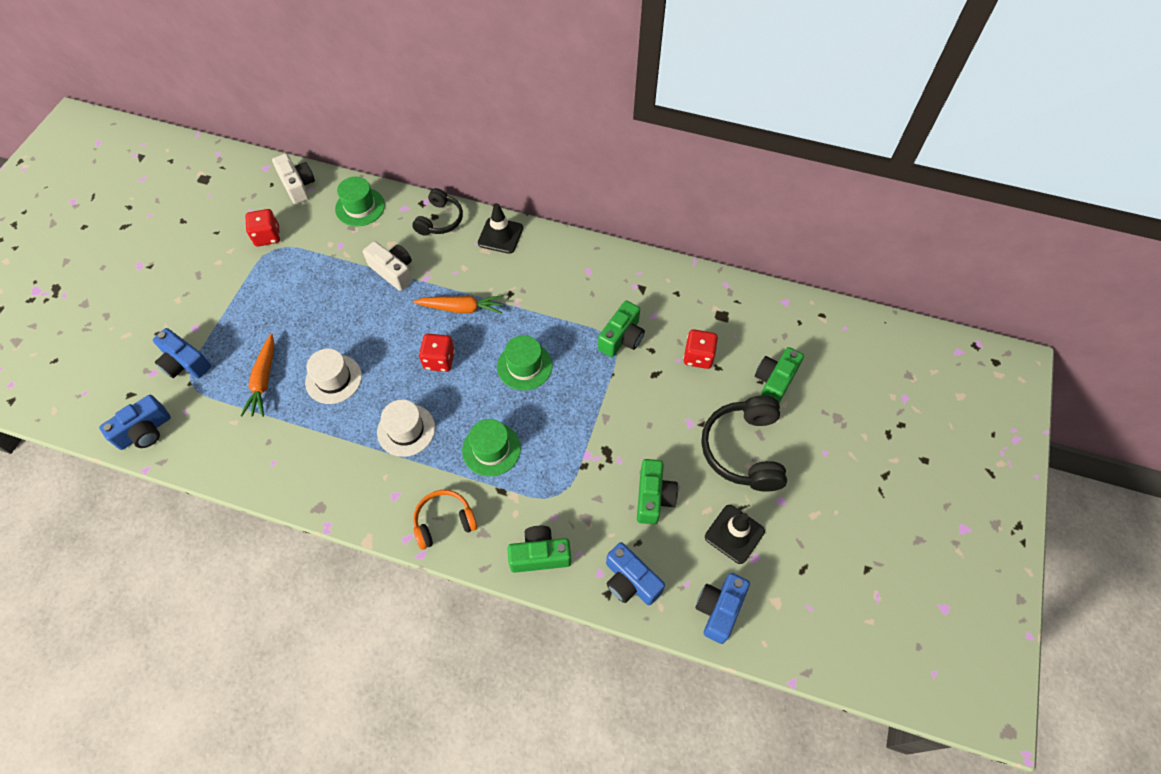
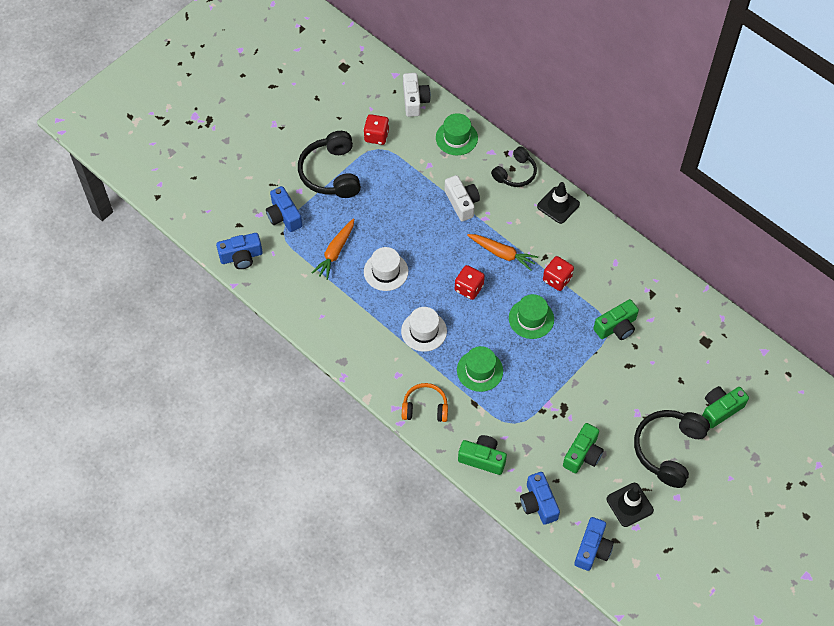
camera: 25 degrees right, 0 degrees up
(227, 294) = (331, 173): none -> black headphones
(698, 356) = (669, 366): red dice -> red dice (557, 279)
(719, 609) = (592, 549): blue camera -> blue camera turned 150 degrees clockwise

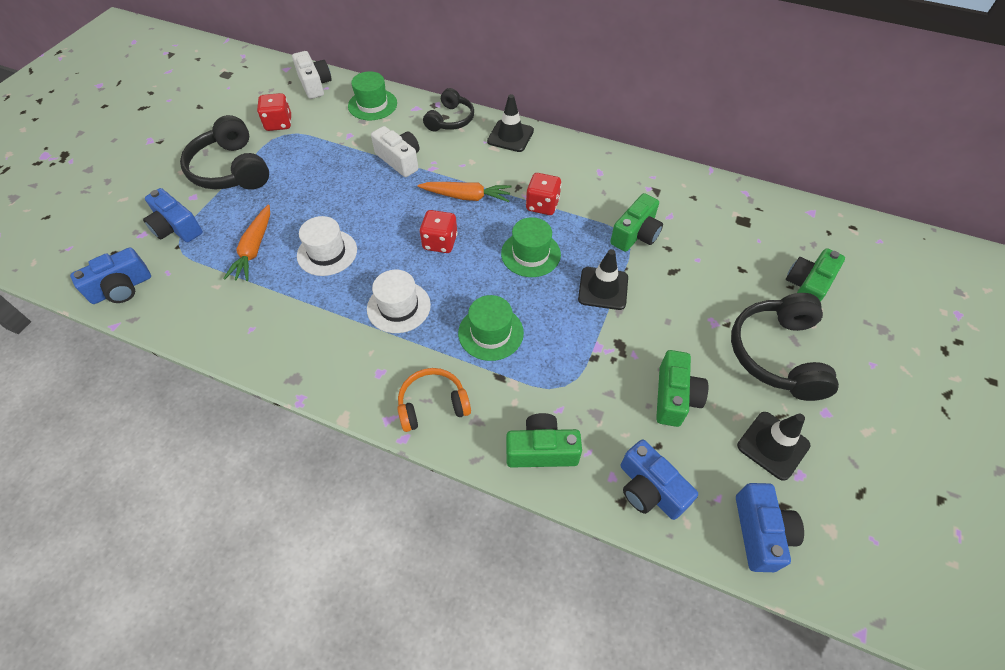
camera: 20 degrees left, 5 degrees down
(571, 363) = (603, 288): none -> black traffic cone

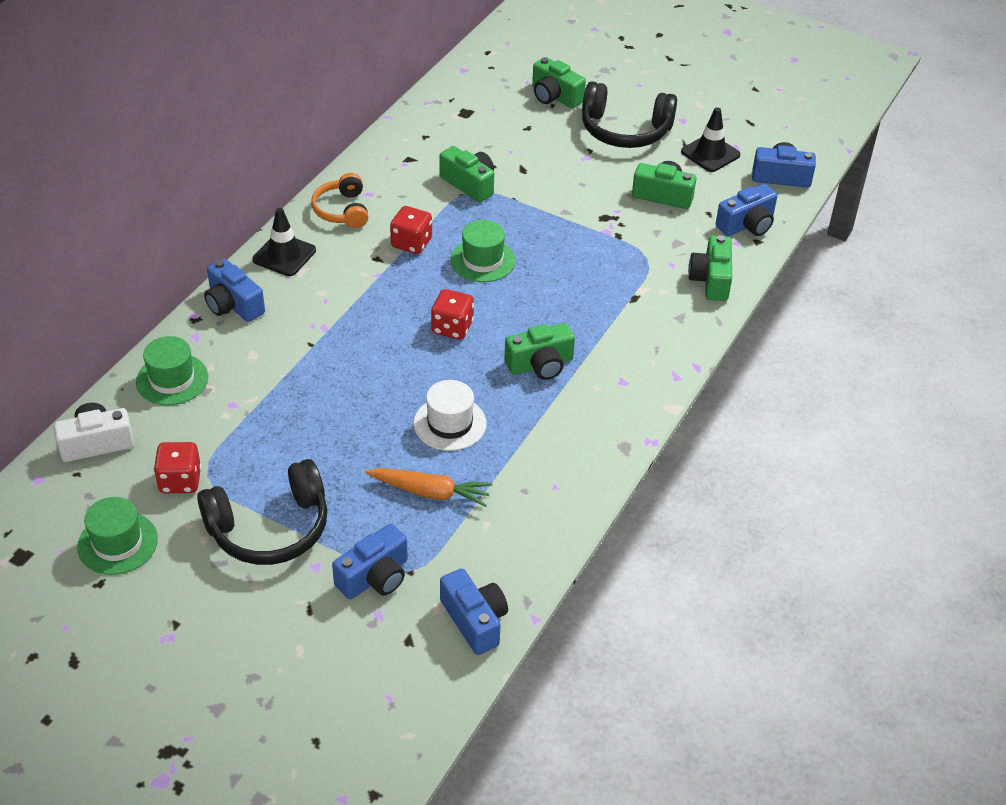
camera: 85 degrees left, 10 degrees down
(398, 307) = (540, 364): white hat -> green camera
(399, 160) = (300, 356): white camera -> none
(433, 405) = (662, 345): orange headphones -> orange headphones (342, 210)
(450, 120) = (233, 305): black headphones -> blue camera
(466, 197) = (383, 301): orange carrot -> none
(490, 333) = (582, 299): green hat -> green hat (117, 543)
(603, 288) = (537, 217): black traffic cone -> none

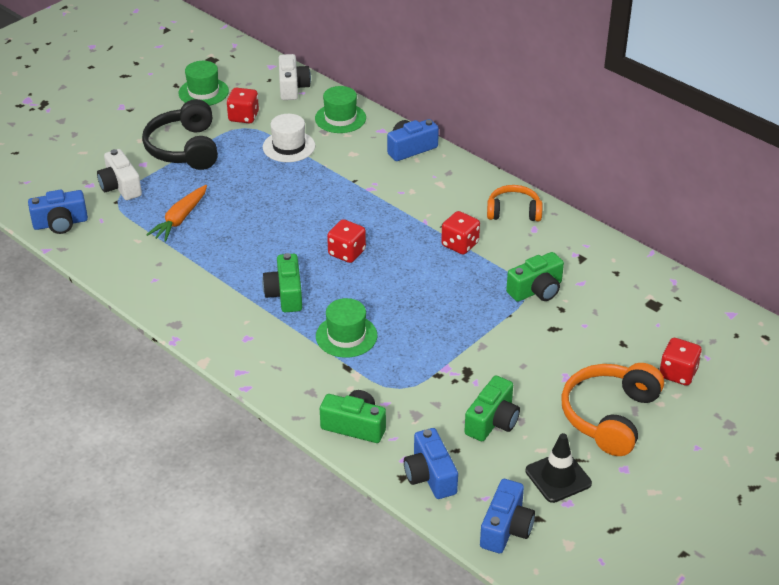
camera: 105 degrees right, 5 degrees down
(284, 255) = (462, 177): black traffic cone -> none
(375, 577) = (120, 186): blue camera -> white camera
(450, 423) = (242, 237): white hat -> white hat (289, 146)
(482, 260) = (426, 282): green hat -> green hat (346, 336)
(555, 96) = (678, 373): green camera -> red dice
(625, 130) = (609, 416): black headphones -> orange headphones

